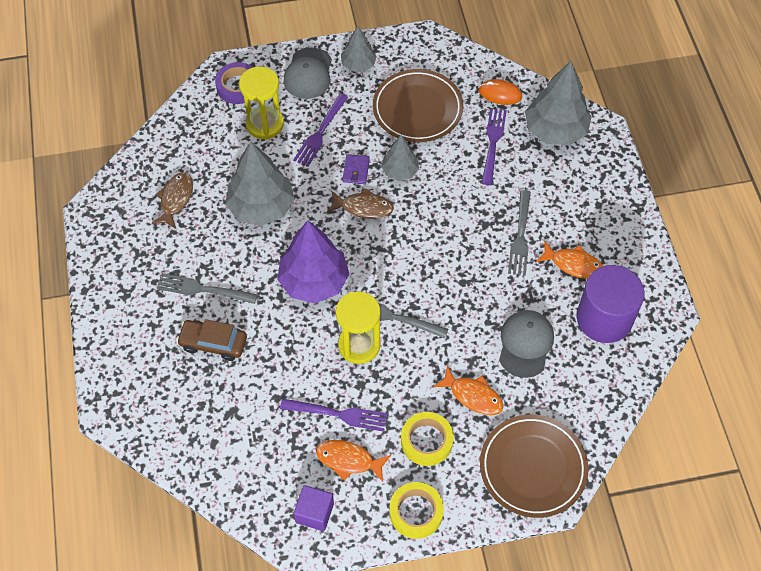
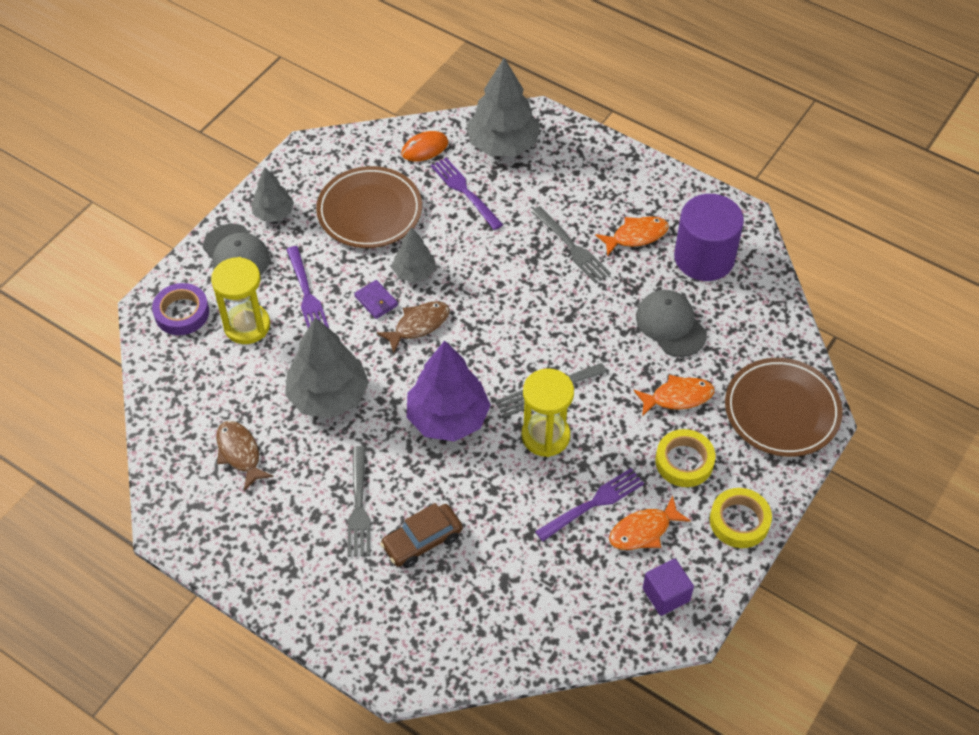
camera: 45 degrees left, 5 degrees down
(203, 289) = (359, 506): grey fork -> grey fork turned 60 degrees counterclockwise

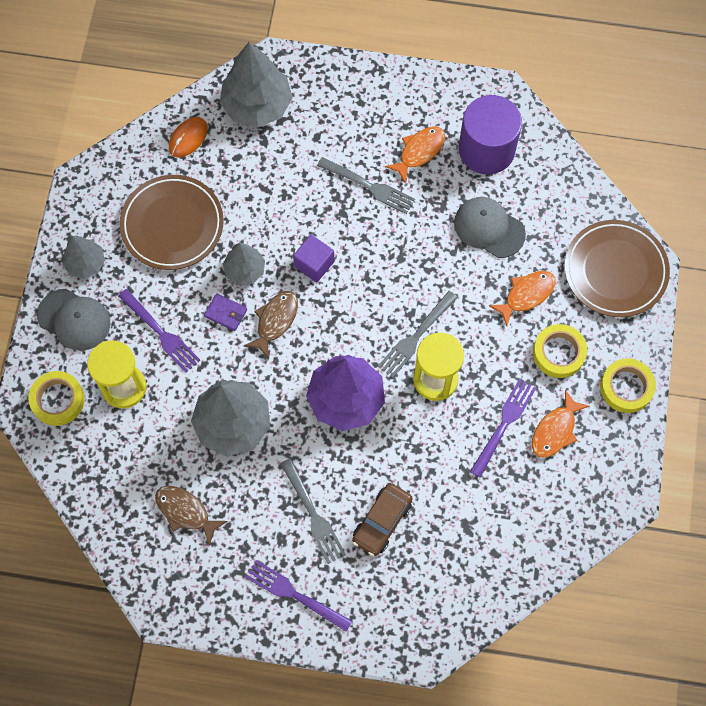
camera: 25 degrees left, 15 degrees up
(182, 313) = (58, 400): purple tape -> yellow tape
(465, 191) = (247, 168): purple fork -> purple fork (295, 594)
(666, 595) = (598, 479): purple cube -> purple cube (314, 264)

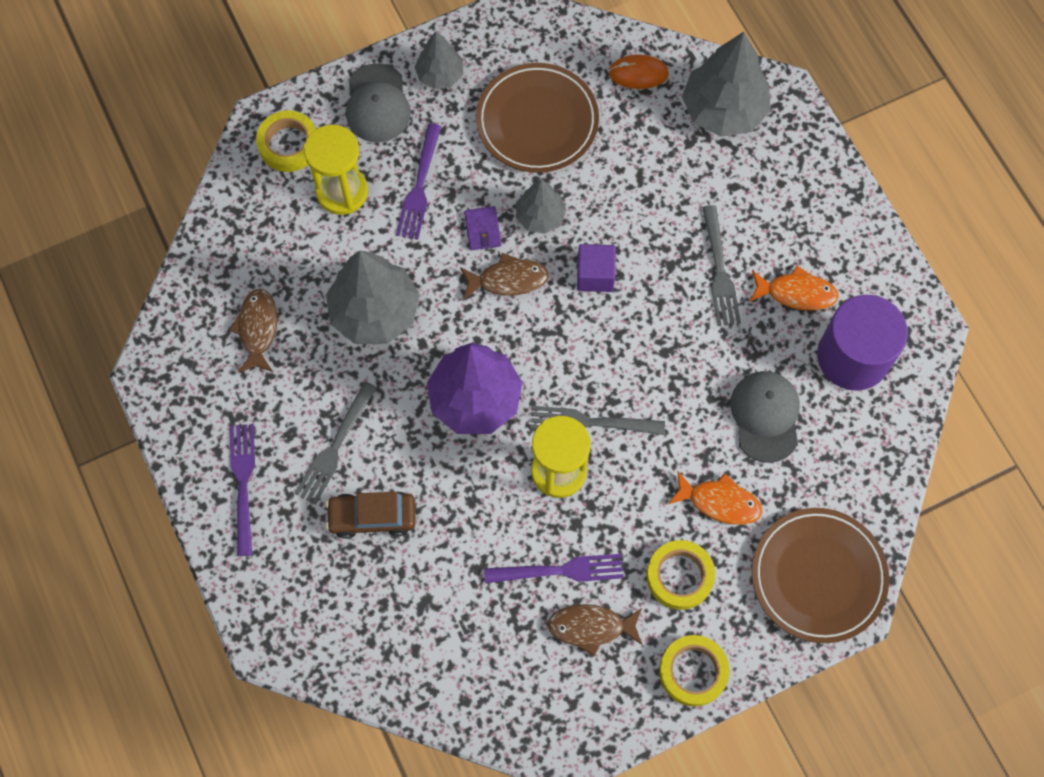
camera: 55 degrees right, 0 degrees up
(555, 430) = (591, 627): orange fish -> brown fish

